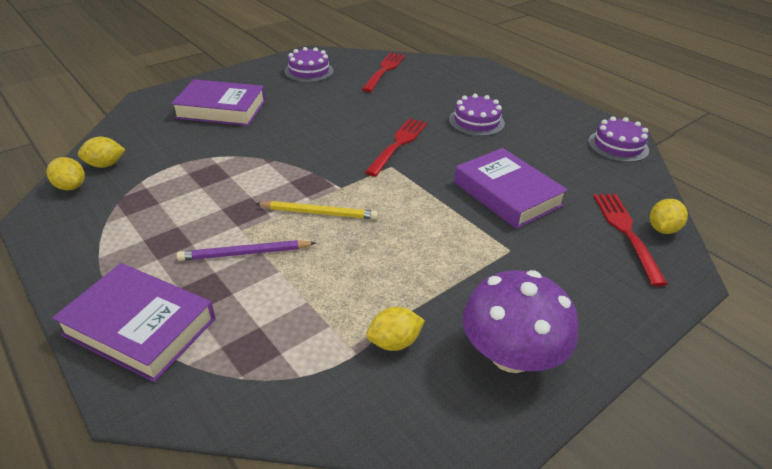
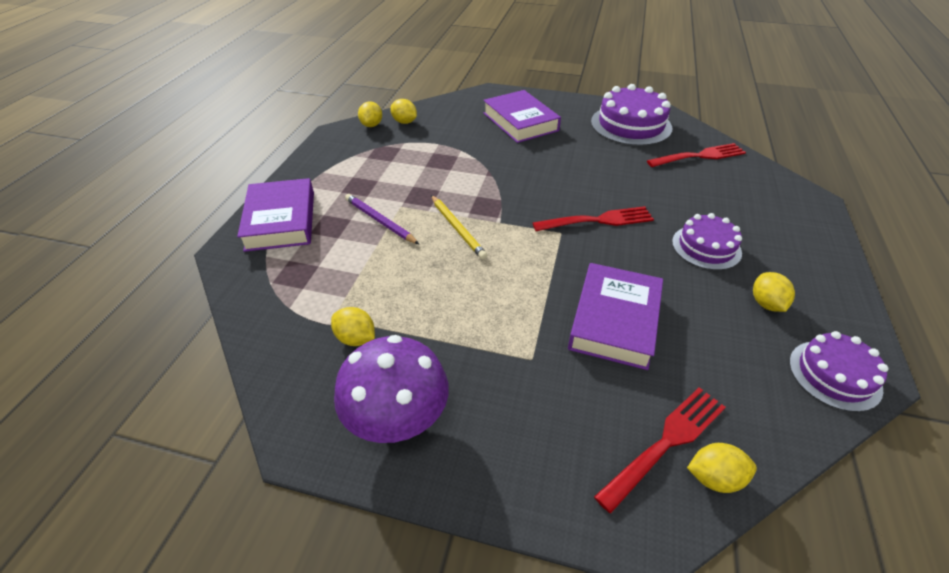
camera: 55 degrees right, 5 degrees up
(309, 71) = (631, 125): purple cake -> purple cake, size x1.59
(546, 132) = (766, 304): none -> yellow lemon

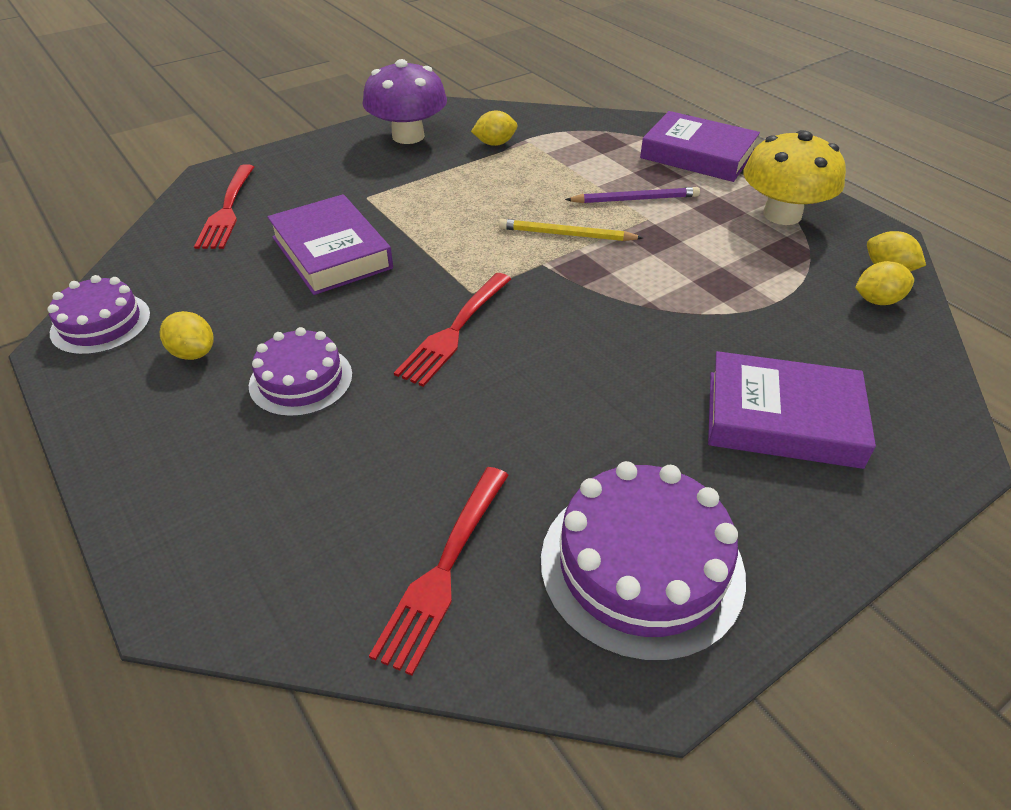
camera: 130 degrees right, 0 degrees up
(342, 165) = (782, 215): none -> yellow mushroom
(714, 478) = (183, 212): yellow lemon -> none

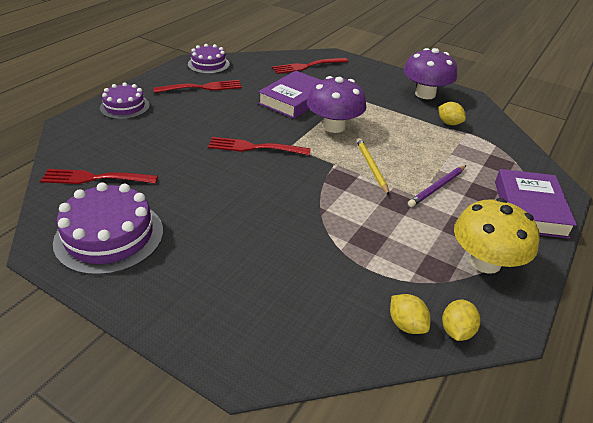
camera: 65 degrees right, 5 degrees down
(193, 353) = (201, 88): yellow lemon -> red fork
(301, 380) = (197, 116): purple cake -> purple cake (124, 107)
(442, 237) = (334, 126): none -> purple mushroom
(635, 199) = (437, 187): purple pencil -> purple pencil turned 75 degrees clockwise
(782, 419) = (241, 279): purple book -> none

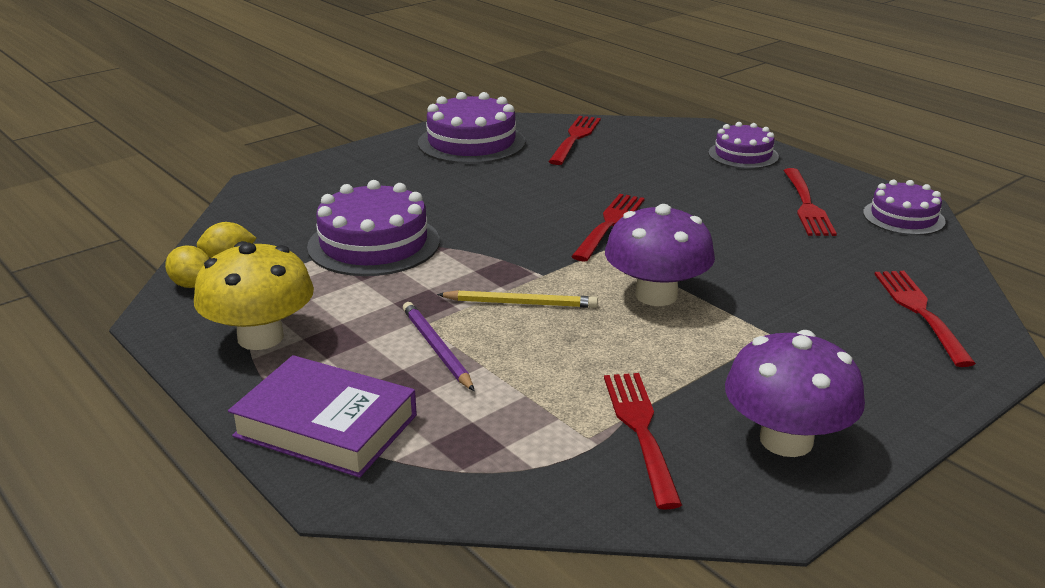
camera: 110 degrees right, 10 degrees down
(294, 99) = (761, 275): purple book -> none
(334, 245) = (374, 244): none -> purple cake
(449, 123) = (641, 432): yellow lemon -> red fork

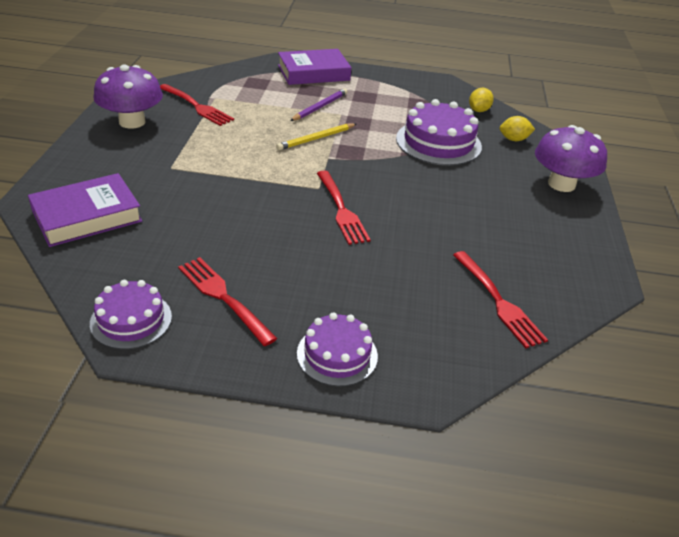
camera: 135 degrees right, 10 degrees up
(192, 284) = (464, 96): yellow lemon -> yellow lemon (513, 139)
(260, 337) = (393, 88): yellow mushroom -> none
(436, 349) = (319, 107): purple pencil -> purple pencil turned 75 degrees counterclockwise
(471, 142) = (552, 252): purple cake -> none
(656, 295) = (255, 169): purple mushroom -> purple mushroom (561, 184)
(921, 313) = (87, 216): red fork -> purple book

